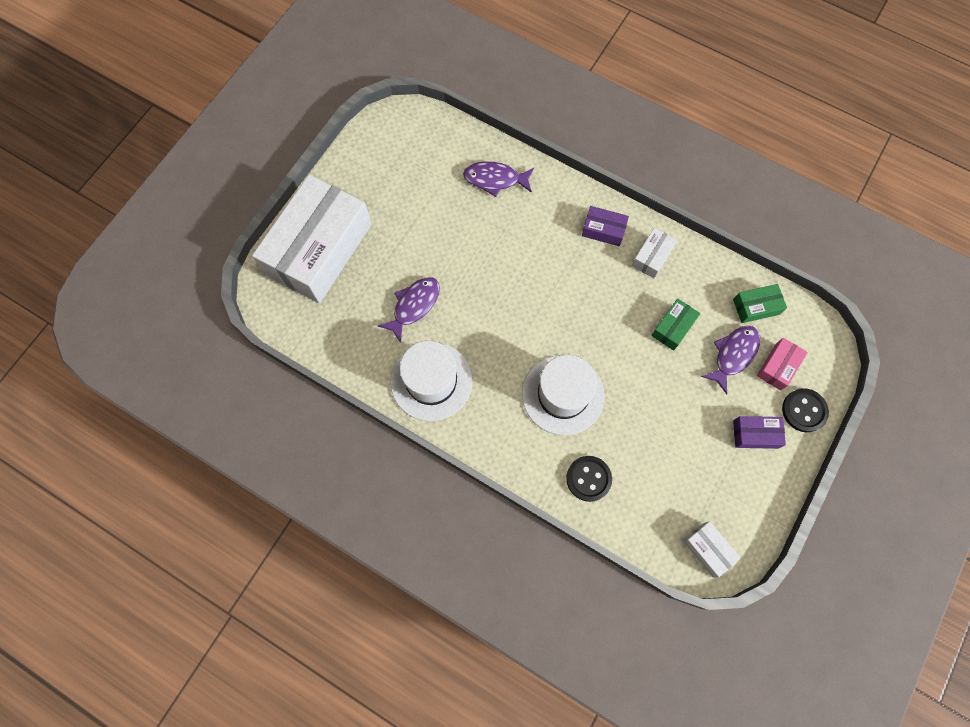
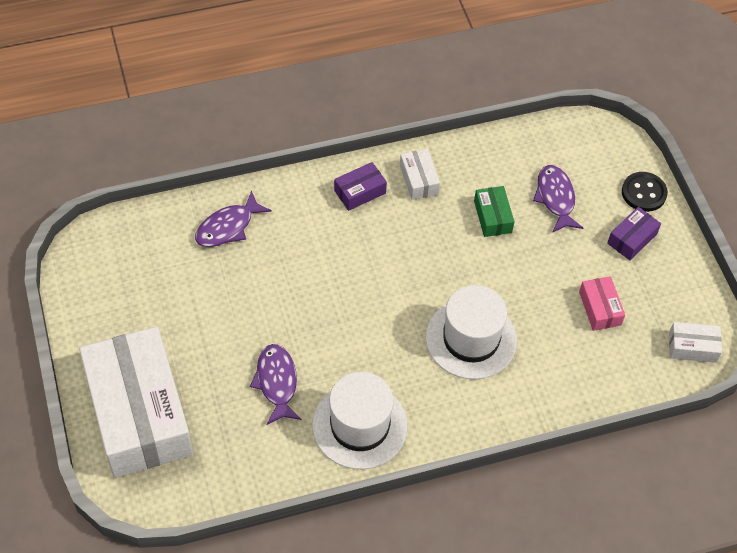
camera: 50 degrees left, 15 degrees down
(588, 479) = (559, 380): black button -> none
(756, 307) = (532, 150): green box -> none
(778, 366) = (593, 178): pink box -> pink box (600, 308)

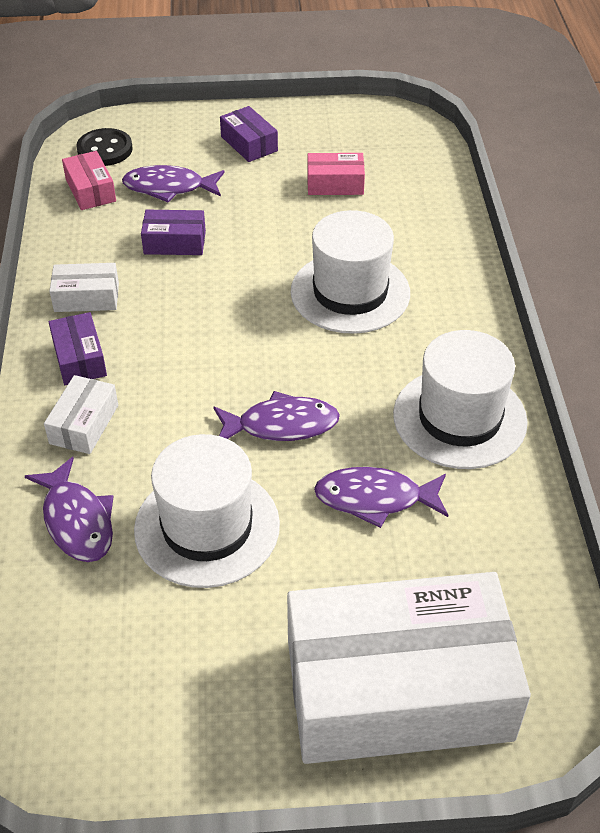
camera: 75 degrees left, 10 degrees down
(236, 294) = (207, 527): none -> white hat
(328, 318) = (281, 425): none -> purple fish
(492, 217) = (174, 242): green box -> purple box
(535, 150) = (90, 190): none -> pink box
(644, 193) = (190, 124): black button -> black button (105, 149)
(692, 347) = (401, 131): white box -> white box (84, 424)

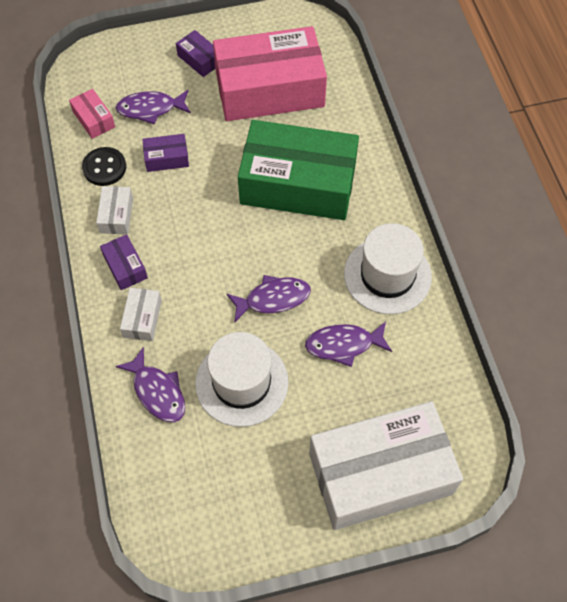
camera: 10 degrees left, 15 degrees up
(86, 297) = (116, 215): white box -> white box turned 75 degrees counterclockwise
(105, 149) = (94, 79): black button -> black button (104, 168)
(335, 184) = (269, 89): pink box -> pink box, size x2.49
(350, 292) = (298, 184): white hat -> green box

